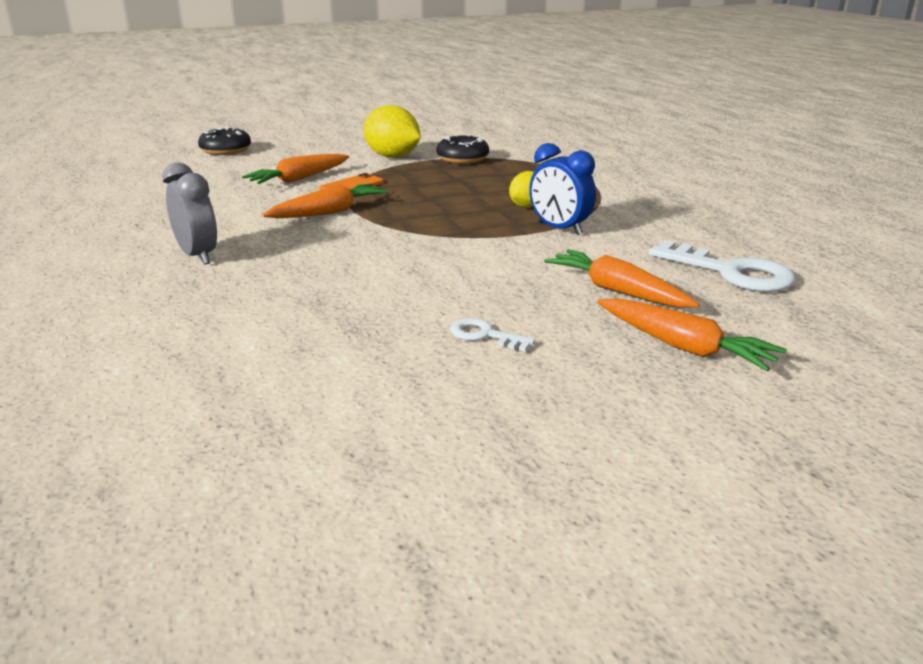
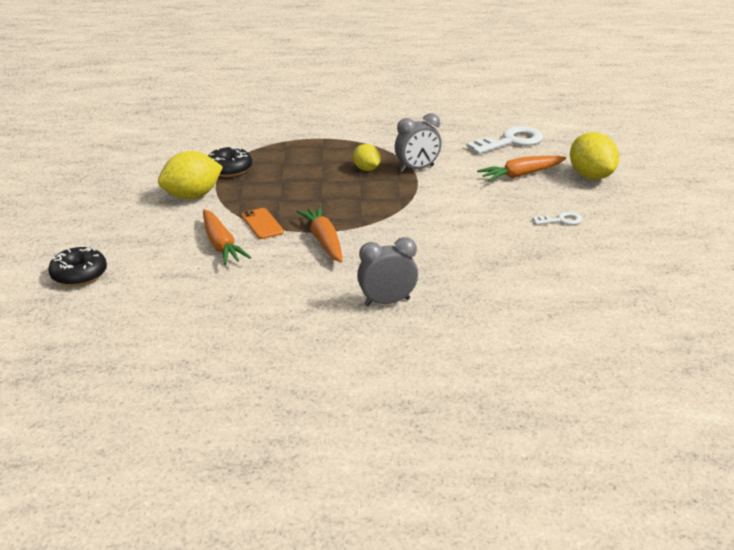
camera: 70 degrees left, 5 degrees up
(485, 335) = (561, 220): white key -> white key turned 150 degrees counterclockwise
(559, 229) = (417, 168): blue clock -> grey clock
(683, 347) = (591, 176): orange carrot -> yellow lemon

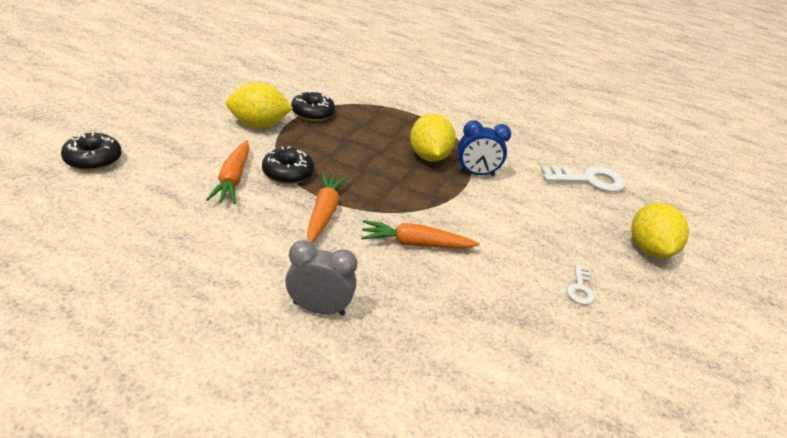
camera: 20 degrees right, 5 degrees up
(262, 224) = (288, 173): orange phone -> black donut
(366, 169) = (428, 156): yellow lemon -> yellow lemon, size x1.70
(417, 168) = (475, 173): grey clock -> blue clock
(521, 175) = (573, 219): orange carrot -> orange carrot (415, 244)
(561, 220) = (580, 288): white key -> white key turned 90 degrees clockwise

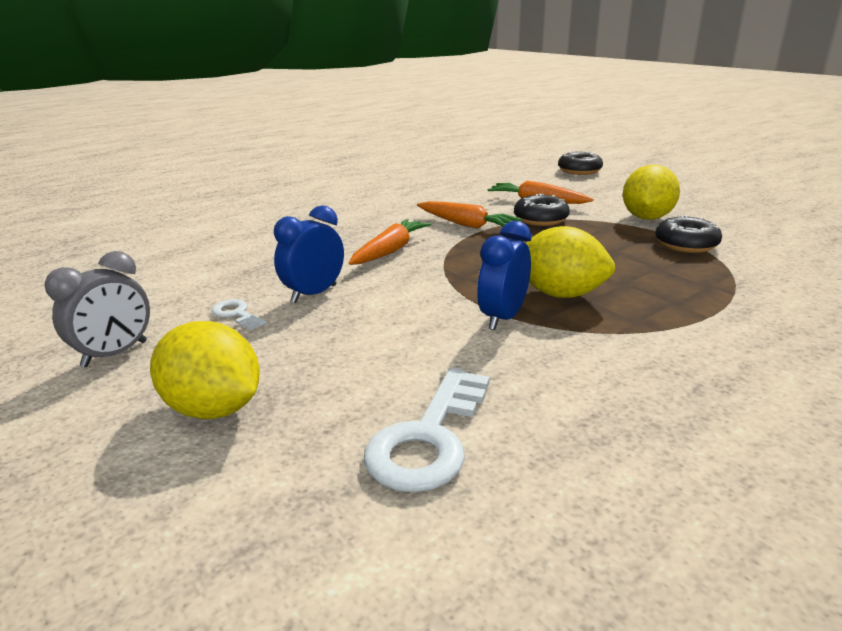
camera: 125 degrees right, 10 degrees down
(319, 308) = (354, 210): grey clock -> grey clock (115, 354)
(519, 260) = (314, 294): none -> blue clock

